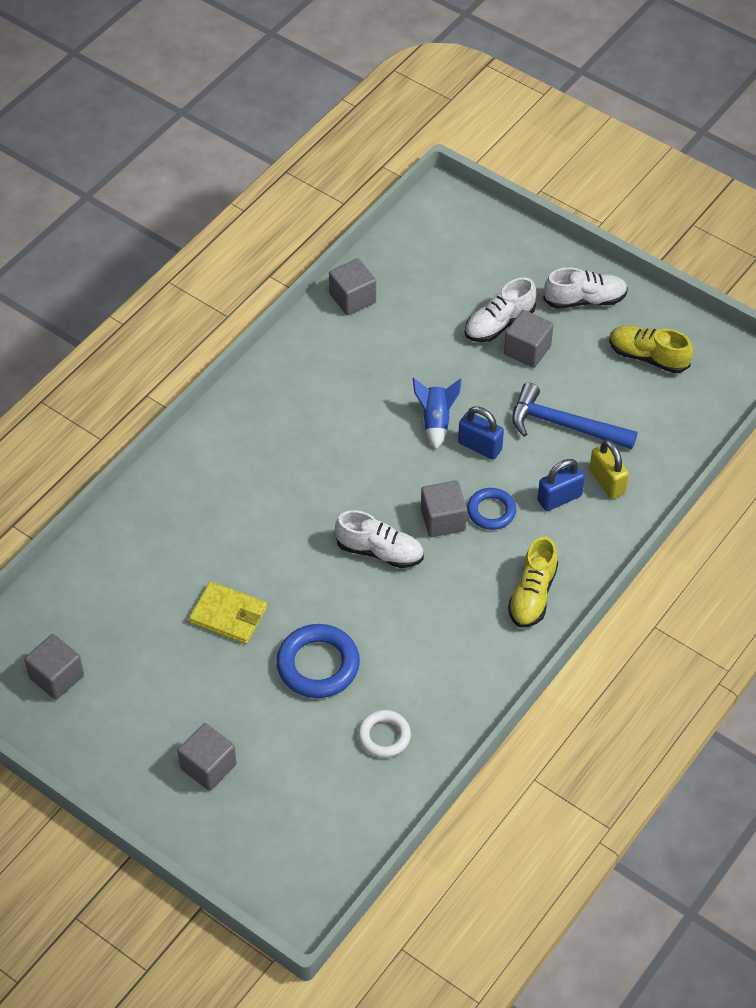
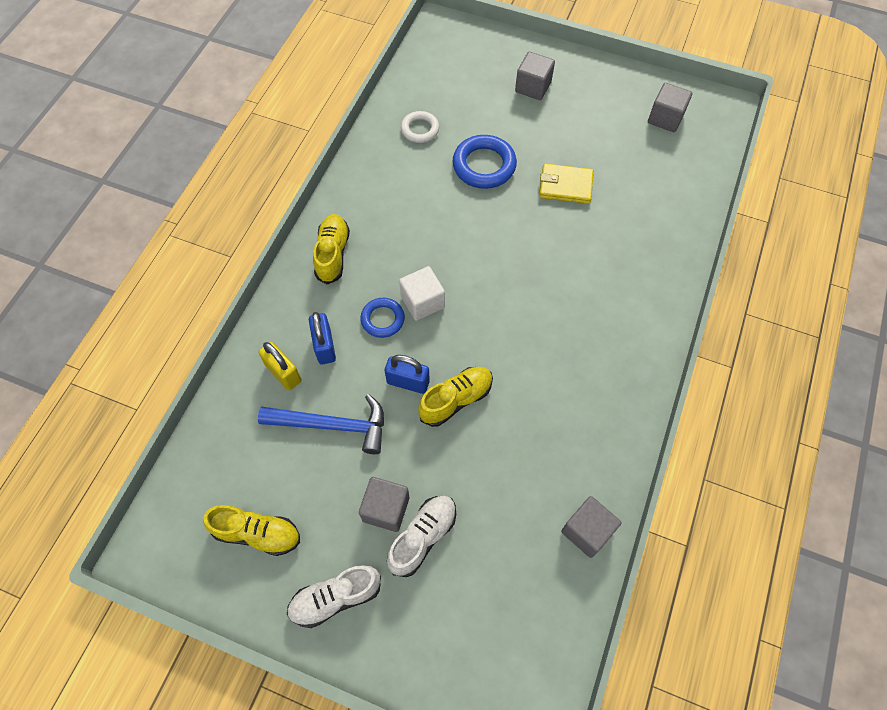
camera: 165 degrees right, 10 degrees up
(380, 551) = (467, 262): white shoe -> none
(436, 421) = (456, 399): blue rocket -> yellow shoe
(443, 520) = (422, 302): grey cube -> white cube
(559, 498) = (324, 346): blue padlock -> blue padlock turned 60 degrees counterclockwise

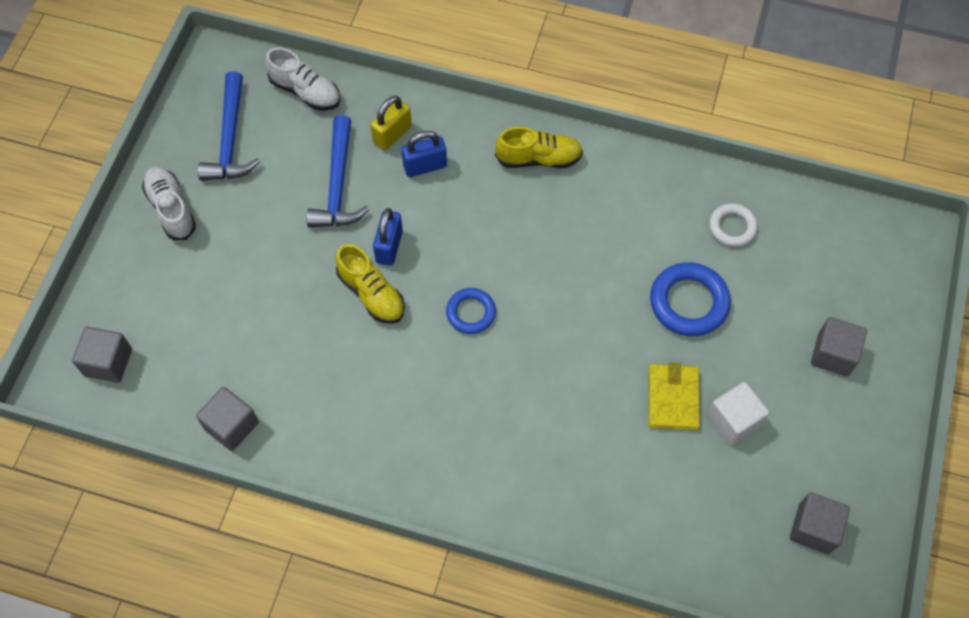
camera: 85 degrees right, 0 degrees up
(257, 533) = (230, 139): yellow shoe -> blue hammer
(382, 319) = (461, 215): blue ring -> blue ring (471, 313)
(386, 509) = (253, 240): grey cube -> grey cube (108, 362)
(422, 302) = (487, 252): white cube -> white cube (733, 420)
(423, 537) = (226, 275): white shoe -> white shoe (305, 91)

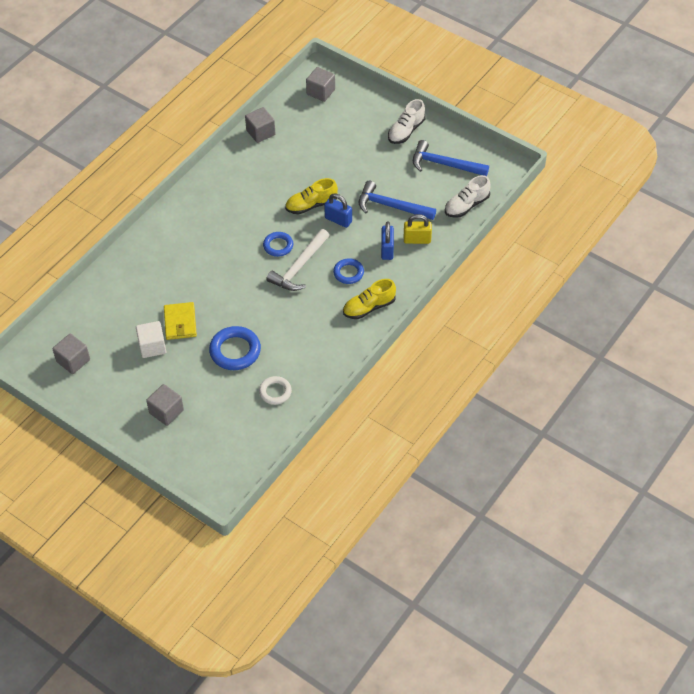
camera: 110 degrees right, 10 degrees down
(171, 209) = (406, 131): white shoe -> white shoe turned 135 degrees clockwise
(392, 134) = (417, 240): yellow padlock -> yellow padlock turned 60 degrees counterclockwise
(487, 202) = (348, 273): none -> blue ring
(501, 269) = (299, 267): none -> white hammer
(539, 158) = (369, 307): yellow shoe -> yellow shoe turned 45 degrees clockwise
(673, 398) = (180, 322): yellow wallet -> yellow wallet turned 60 degrees clockwise

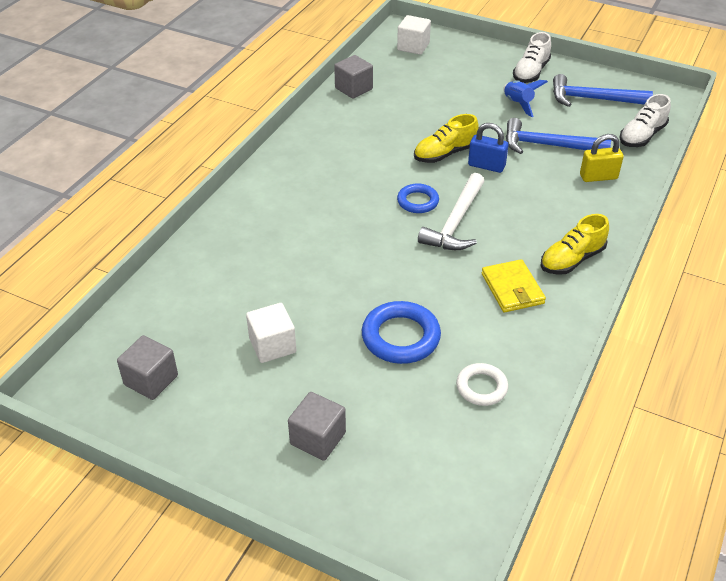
camera: 10 degrees left, 10 degrees down
(180, 322) = (307, 308): yellow wallet -> yellow wallet (512, 289)
(321, 92) = (413, 46): grey cube -> white cube
(348, 273) = (525, 222): blue ring -> none
(383, 163) = (518, 104): none -> blue rocket
(387, 250) = (565, 191): blue padlock -> none

